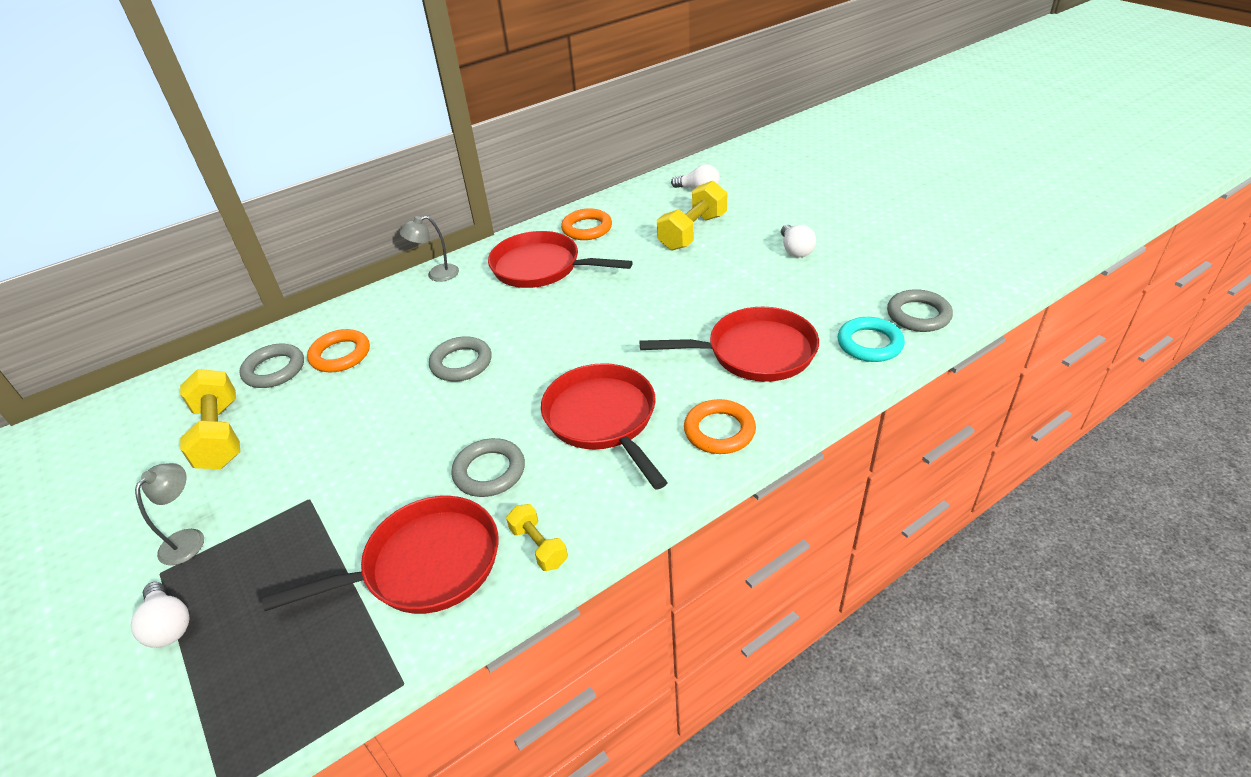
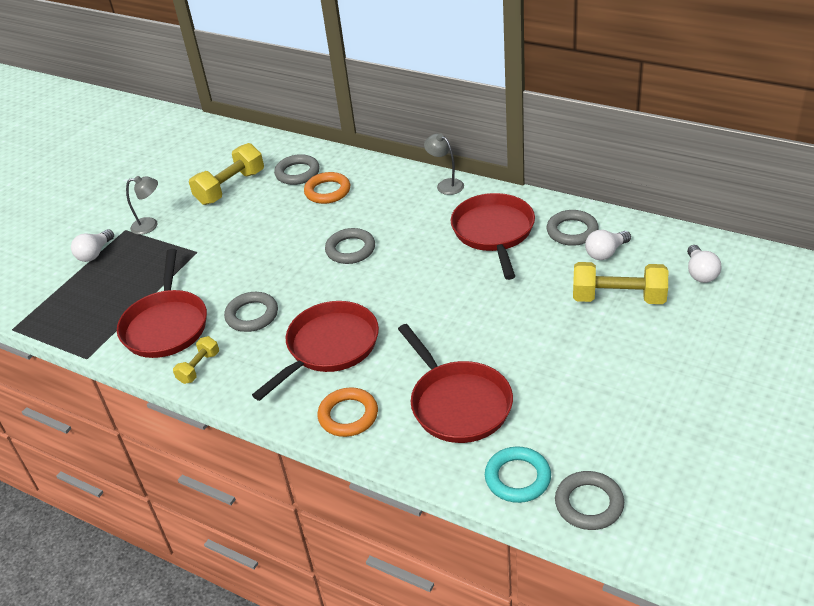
camera: 65 degrees right, 0 degrees up
(424, 565) = (166, 325): red pan -> red pan turned 45 degrees clockwise
(587, 228) = (572, 231): orange ring -> grey ring
(795, 250) = (641, 379): white light bulb -> white light bulb (606, 253)

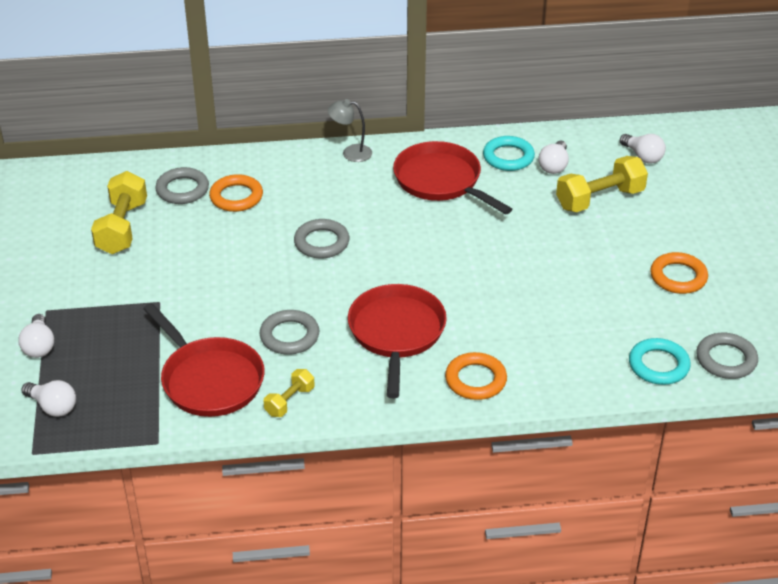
camera: 40 degrees left, 0 degrees up
(57, 301) = (53, 407): none -> white light bulb
(150, 225) = (72, 295): grey lamp -> none
(199, 367) = (289, 401): yellow dumbbell -> yellow dumbbell turned 45 degrees clockwise
(458, 403) = (556, 331): red pan -> none
(572, 231) = (508, 157): grey ring -> turquoise ring
(622, 401) = (678, 277): none -> orange ring

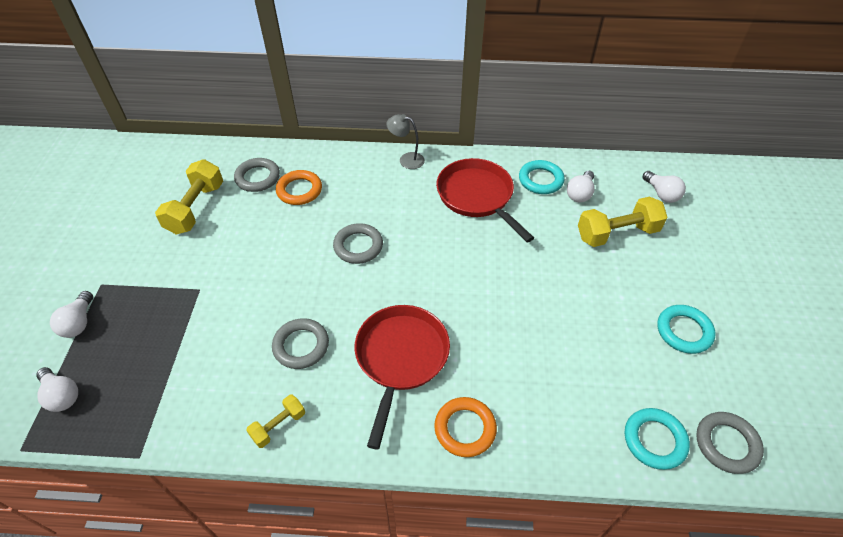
camera: 10 degrees right, 10 degrees up
(209, 380) = (212, 386): red pan -> none
(678, 277) = (684, 331): orange ring -> turquoise ring

